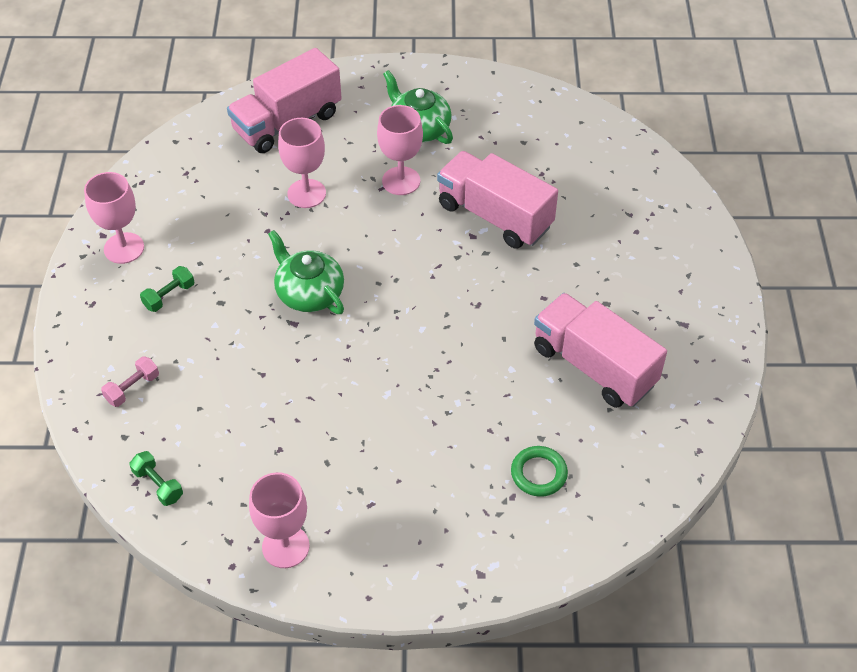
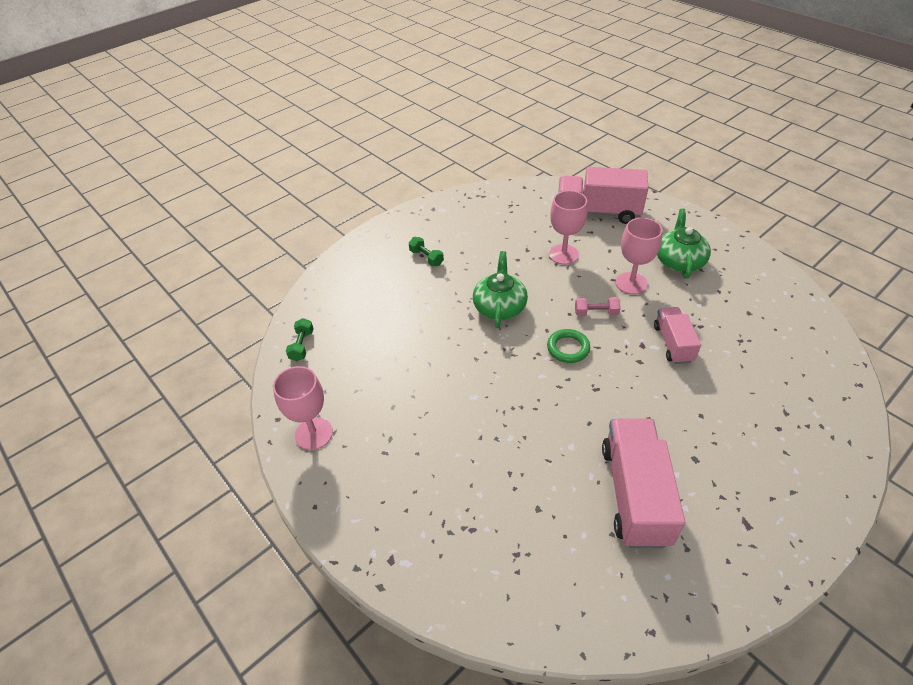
camera: 50 degrees right, 5 degrees down
(124, 248) = (435, 221): pink goblet -> none
(132, 388) = (352, 289): pink dumbbell -> pink dumbbell (596, 313)
(169, 296) = (426, 258): green dumbbell -> green dumbbell turned 45 degrees clockwise
(494, 216) = (673, 343): pink truck -> pink truck, size x0.59
(538, 473) = (507, 531): green ring -> green ring (568, 348)

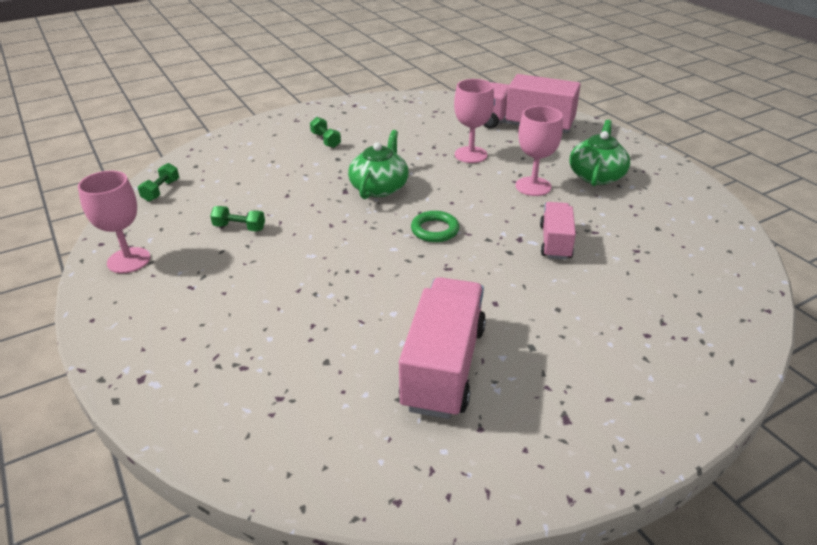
camera: 10 degrees right, 10 degrees down
(396, 377) = (239, 227): none -> green dumbbell
(596, 313) = (481, 205): pink dumbbell -> none

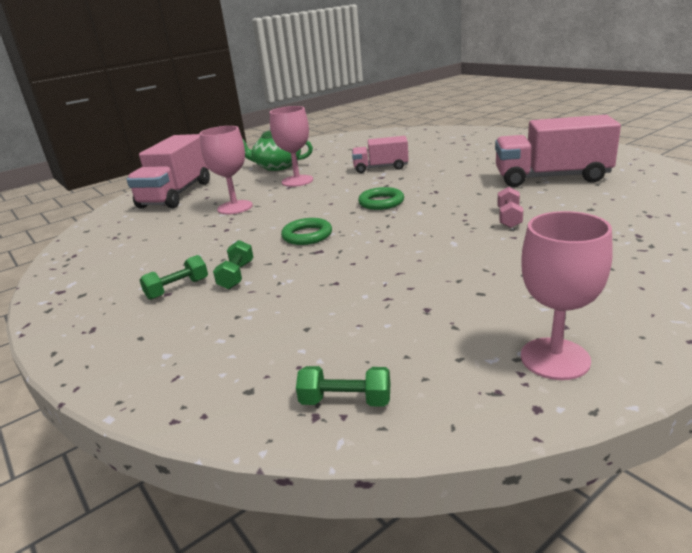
camera: 95 degrees left, 10 degrees down
(239, 227) = (424, 294): green dumbbell -> green dumbbell (236, 275)
(341, 298) = (509, 218): none -> pink dumbbell
(379, 187) = (307, 235): green teapot -> green ring

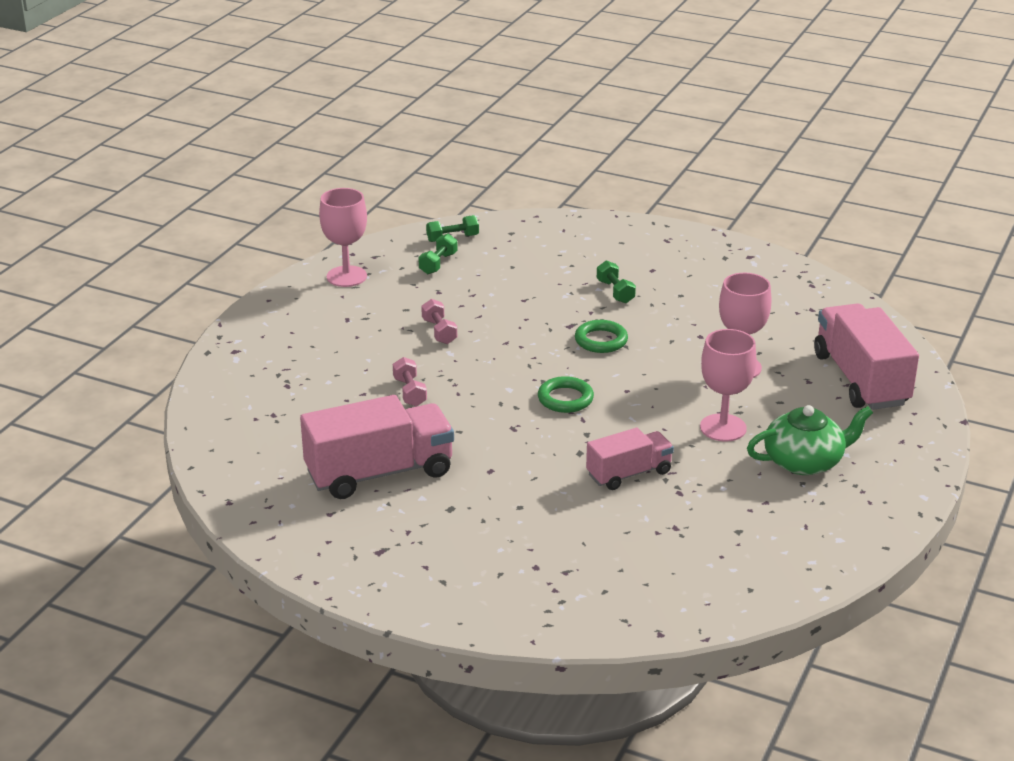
camera: 150 degrees right, 5 degrees up
(177, 289) = (649, 274): green dumbbell -> green dumbbell (438, 263)
(453, 262) = (439, 331): none -> pink dumbbell

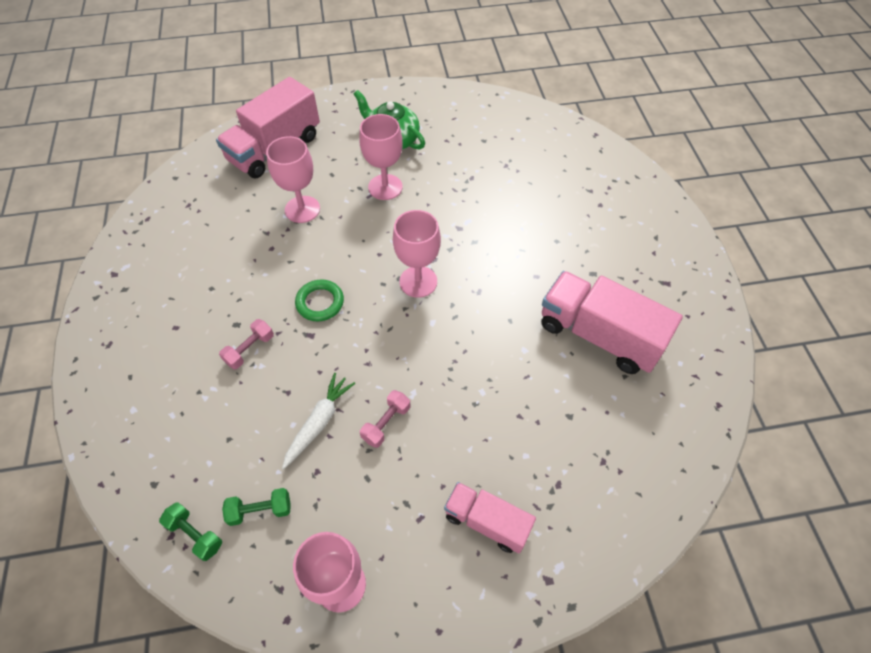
camera: 125 degrees left, 25 degrees up
(410, 392) = (490, 384): pink dumbbell -> pink dumbbell (250, 349)
(478, 304) = (319, 422): none -> white carrot
(565, 399) = (418, 282): green ring -> pink goblet
(615, 292) = (232, 333): green dumbbell -> none
(629, 473) = (474, 207): pink truck -> pink truck (487, 522)

